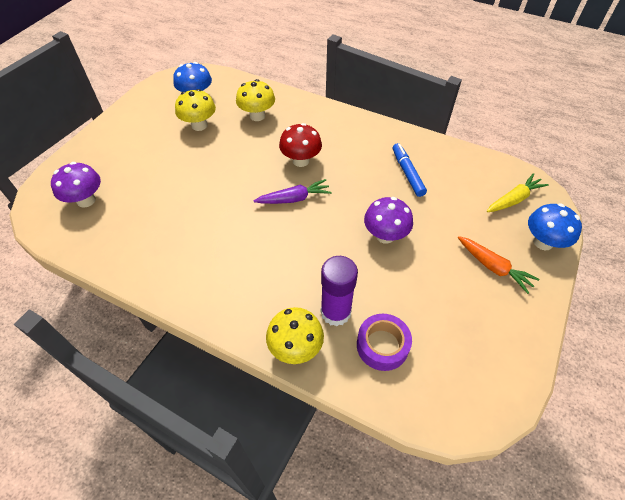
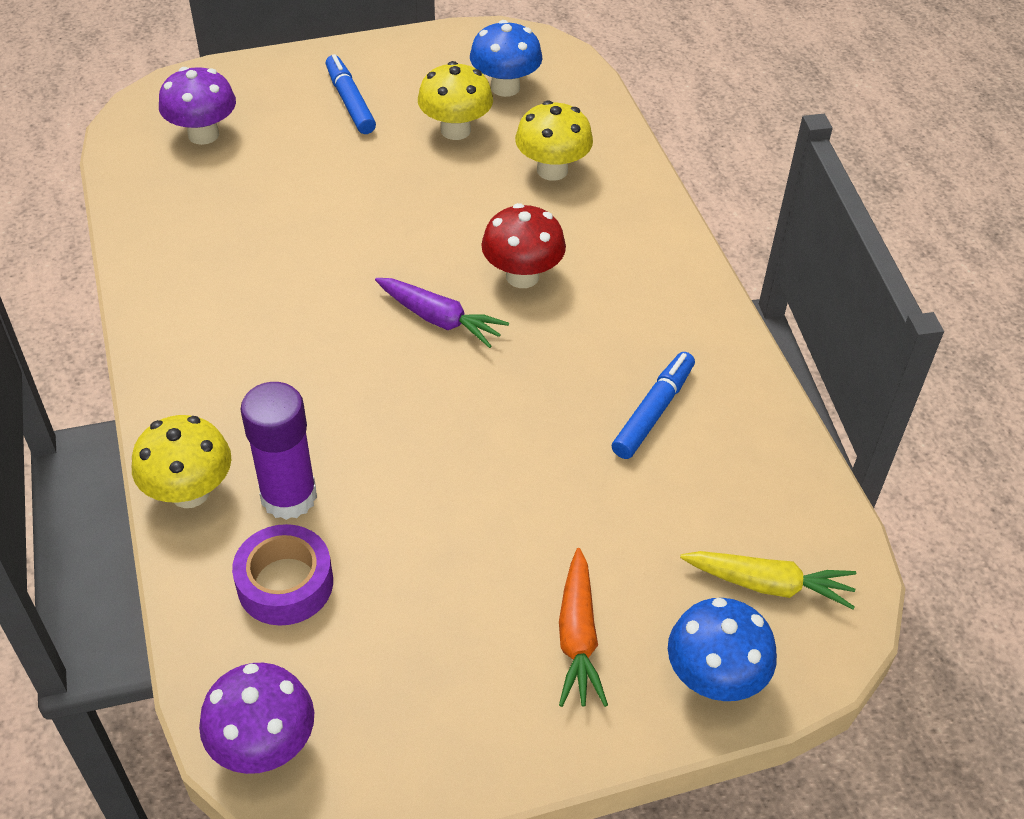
camera: 45 degrees right, 5 degrees down
(138, 143) = (350, 102): none -> blue marker
(385, 235) = (489, 464): purple mushroom -> purple mushroom (264, 745)

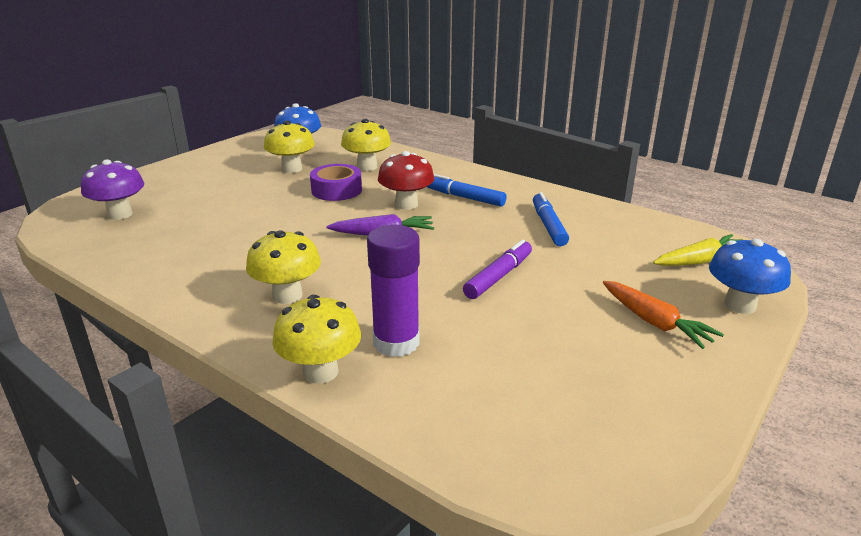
camera: 35 degrees left, 20 degrees down
(252, 367) = (287, 295): none -> yellow mushroom
(264, 745) = (564, 479): purple mushroom -> none
(285, 584) = (454, 385): purple tape -> purple tape (336, 190)
(350, 102) = (210, 176): blue marker -> blue marker (464, 197)
(491, 464) = (499, 276): none -> purple marker

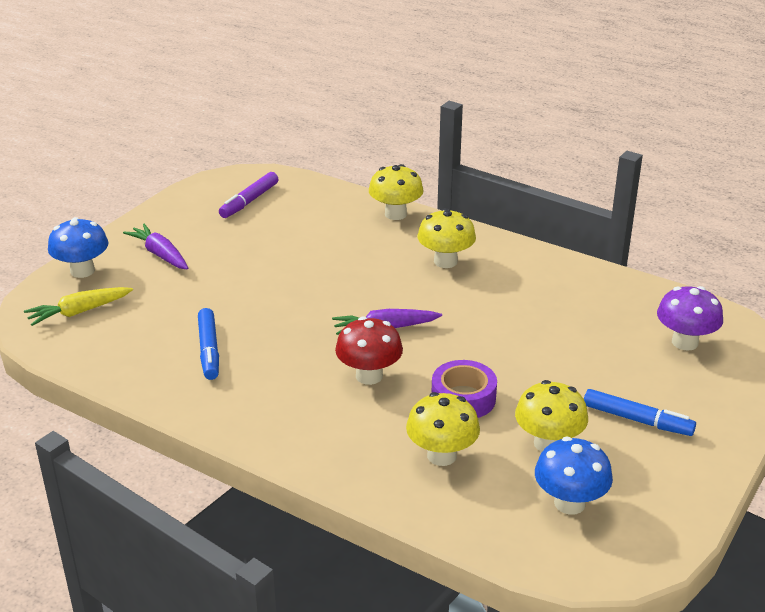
camera: 175 degrees right, 5 degrees up
(396, 342) = (351, 232): purple glue stick -> none
(464, 197) = (299, 393): blue marker -> blue marker (637, 420)
(499, 276) = (272, 286): purple marker -> purple marker (249, 201)
(654, 322) = (160, 254): orange carrot -> purple carrot

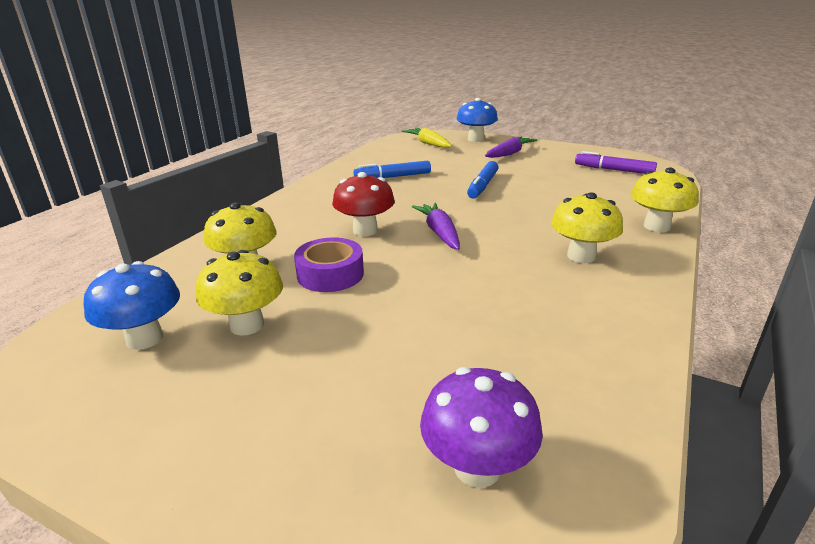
camera: 85 degrees right, 5 degrees down
(637, 420) = (275, 397): blue marker -> blue marker (482, 186)

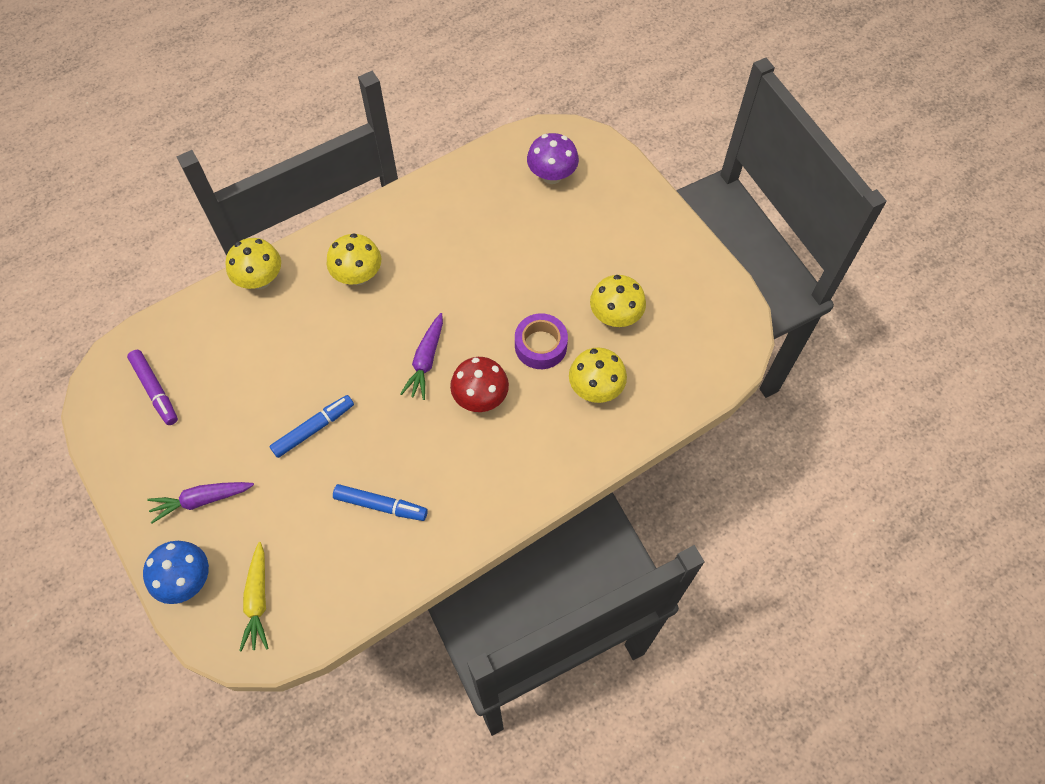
camera: 150 degrees left, 35 degrees up
(145, 338) = (678, 334): blue mushroom -> none

